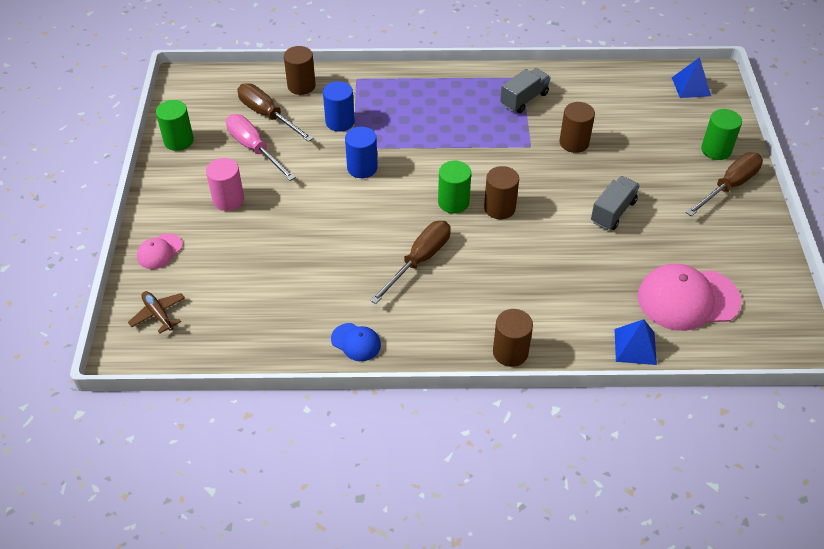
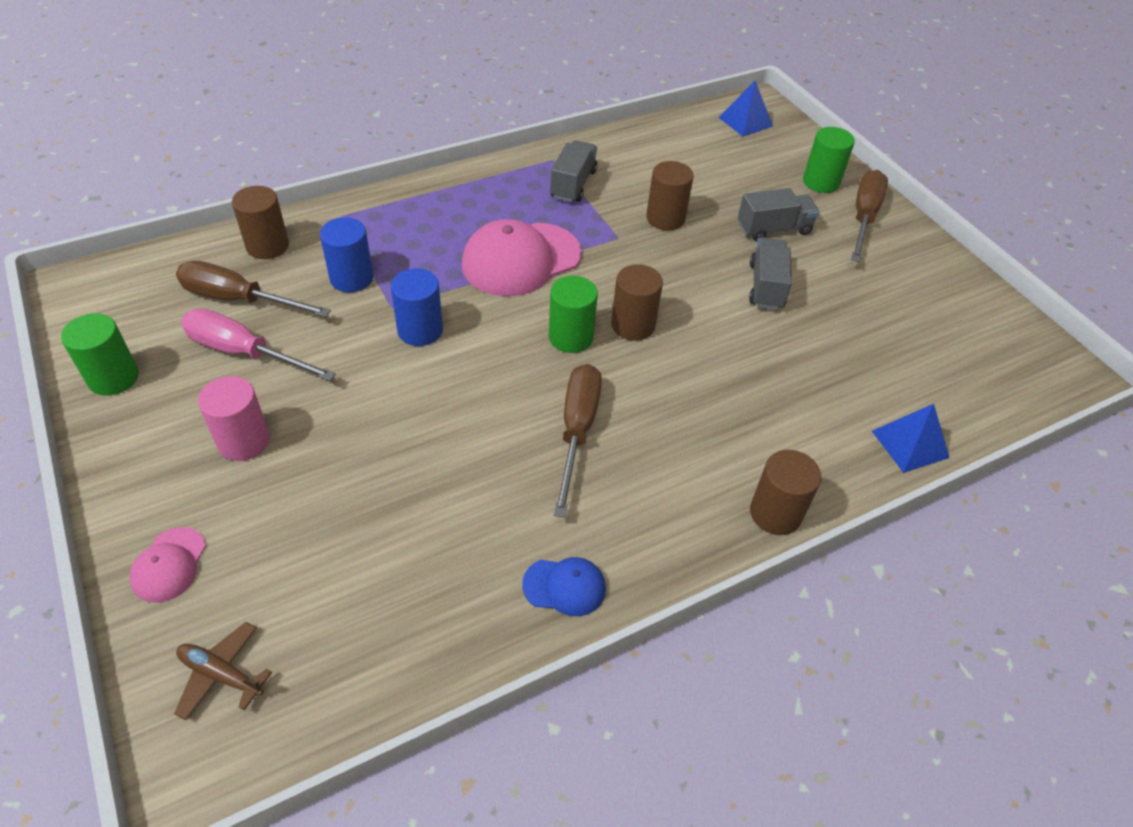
camera: 30 degrees left, 0 degrees up
(650, 174) = (773, 229): none -> grey truck
(687, 299) = (920, 362): pink cap -> pink cap (521, 259)

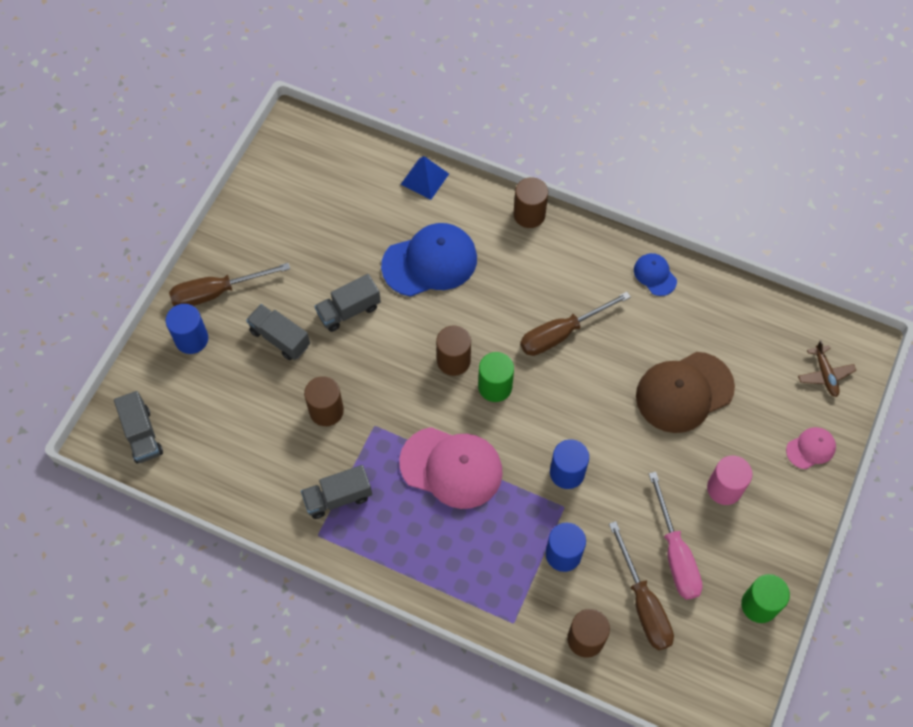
camera: 125 degrees left, 15 degrees up
(384, 491) = (684, 392): none -> brown cap
(745, 121) = (142, 434): blue pyramid -> grey truck
(777, 378) = (430, 262): none -> blue cap
(821, 182) = (191, 339): green cylinder -> blue cylinder

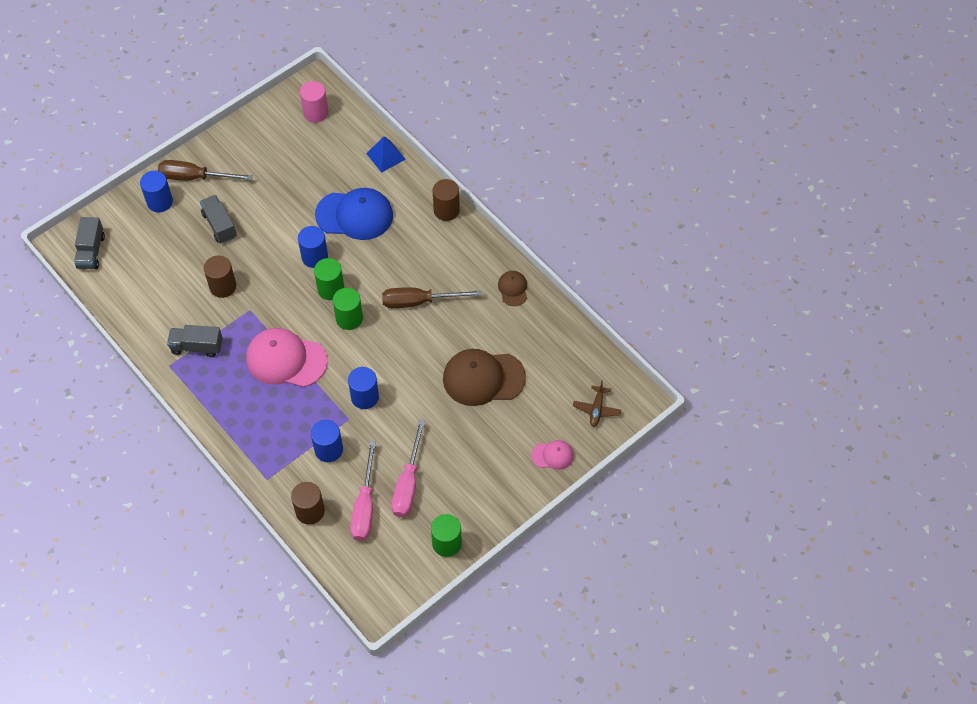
camera: 25 degrees right, 5 degrees down
(349, 310) = (278, 225): grey truck -> none
(413, 330) = (314, 257): none -> blue cylinder
(451, 467) = (286, 360): pink cap -> pink cap turned 150 degrees clockwise
(453, 360) = (331, 289): brown cylinder -> green cylinder
(643, 603) = (364, 506): brown screwdriver -> pink screwdriver
(655, 275) = (513, 289): blue cap -> brown cap
(724, 488) = (471, 455): pink cylinder -> pink cylinder (315, 113)

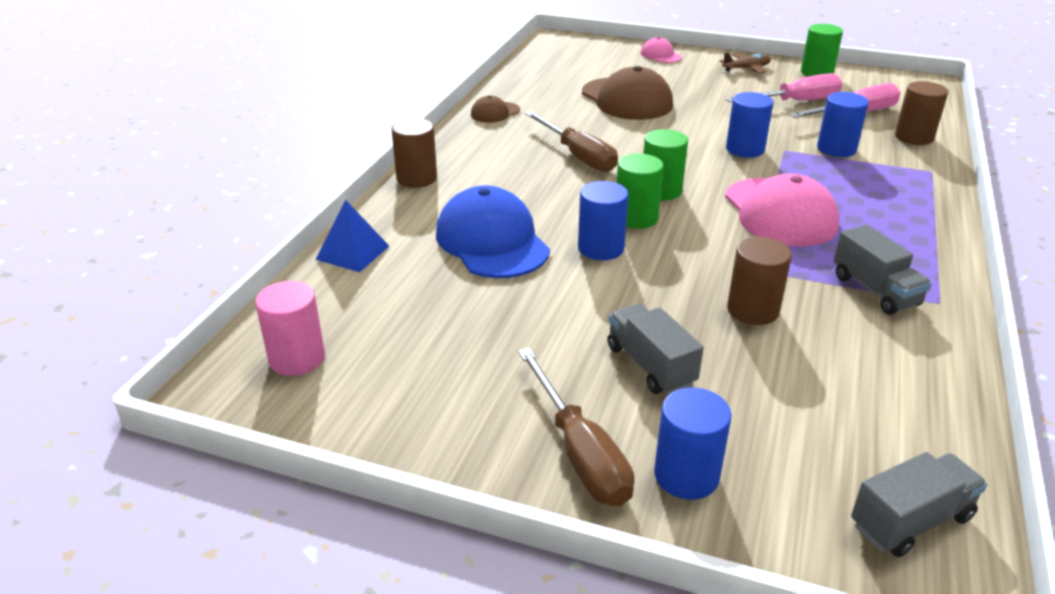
camera: 120 degrees left, 25 degrees down
(219, 225) = (650, 366): grey truck -> grey truck turned 120 degrees clockwise
(596, 409) = (587, 50): brown plane -> brown plane (746, 68)

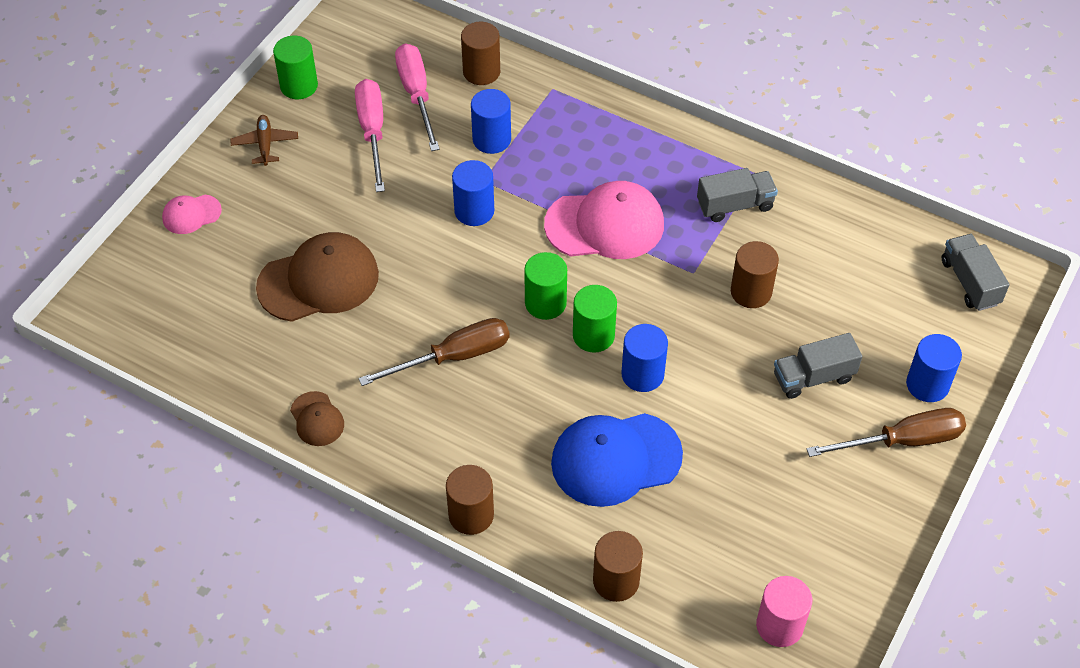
camera: 80 degrees left, 20 degrees up
(353, 252) = (616, 581): blue pyramid -> brown cylinder

